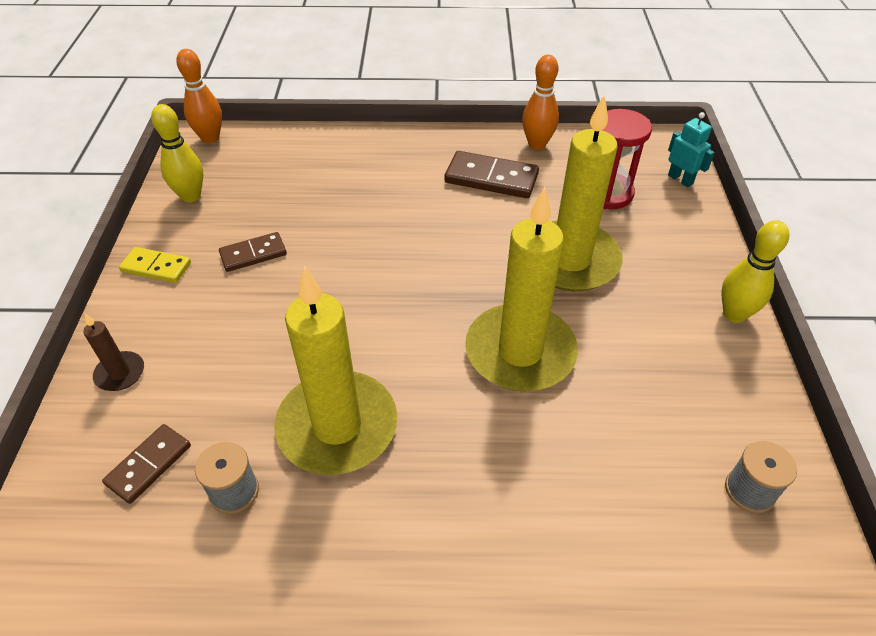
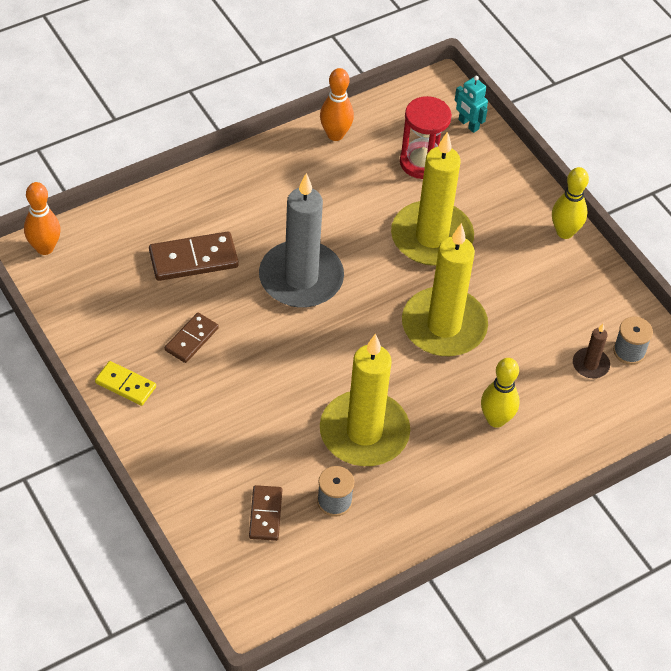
camera: 35 degrees left, 5 degrees up
(120, 373) = (184, 471): brown candle -> brown candle (590, 365)
(156, 267) = (125, 385): yellow domino -> yellow domino turned 45 degrees clockwise
(191, 196) = (88, 312): yellow bowling pin -> yellow bowling pin (496, 419)
(404, 244) = (301, 278): none -> grey candle
(491, 178) = (322, 186): brown domino -> brown domino (193, 259)
(680, 179) = (468, 125): turquoise robot -> turquoise robot turned 150 degrees counterclockwise

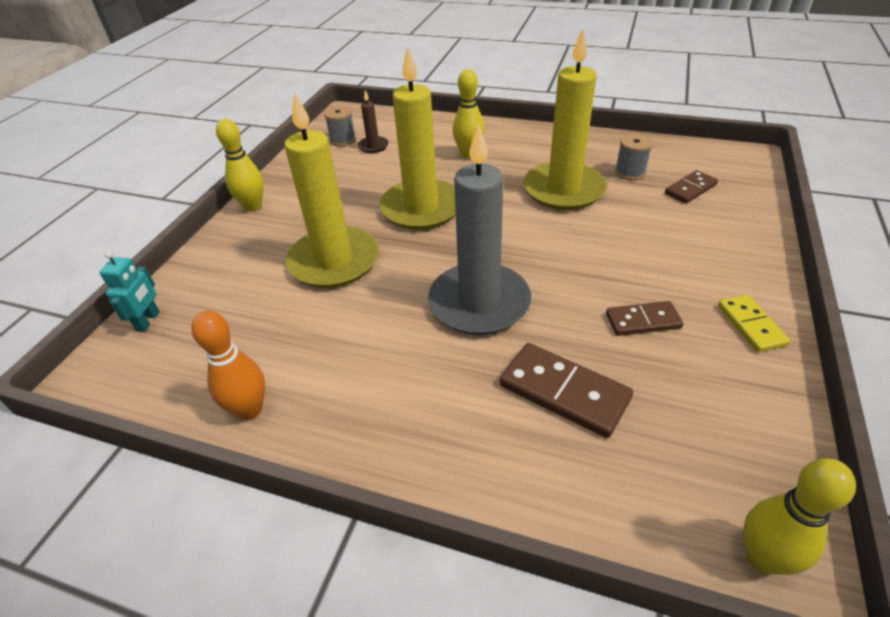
camera: 125 degrees left, 10 degrees down
(45, 248) = (762, 558): orange bowling pin -> yellow bowling pin
(421, 162) = (237, 319): red hourglass -> none

